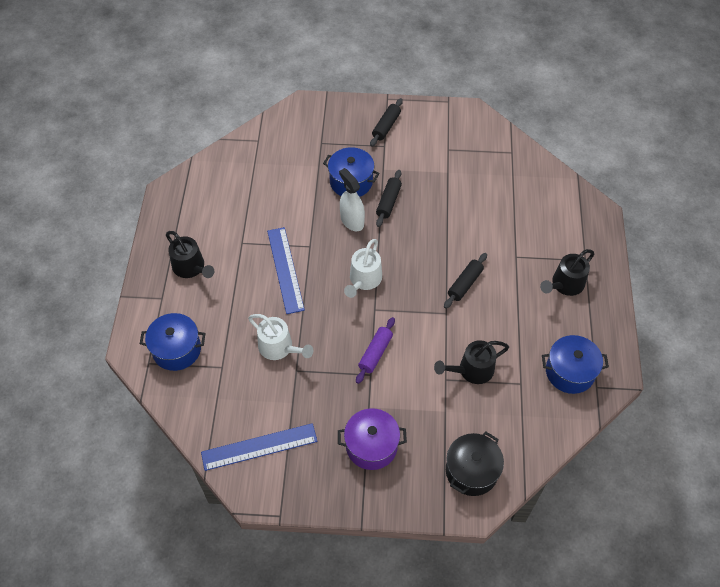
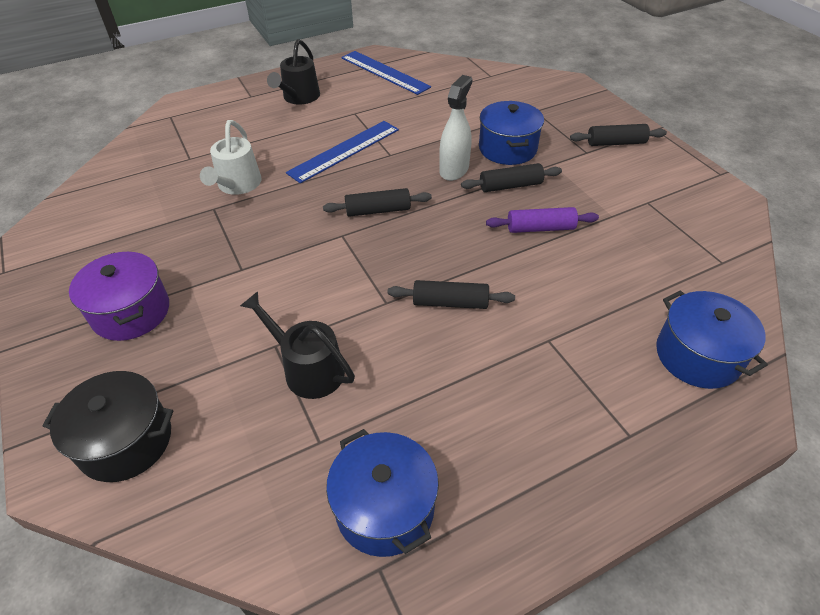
camera: 60 degrees right, 10 degrees down
(177, 349) = (195, 125): blue pot -> blue pot (697, 356)
(259, 447) = (96, 221): blue ruler -> blue ruler (384, 72)
(364, 280) = (378, 210): white watering can -> black rolling pin
(375, 353) = (276, 261): purple rolling pin -> purple rolling pin (540, 228)
(565, 284) = (554, 426): black watering can -> none

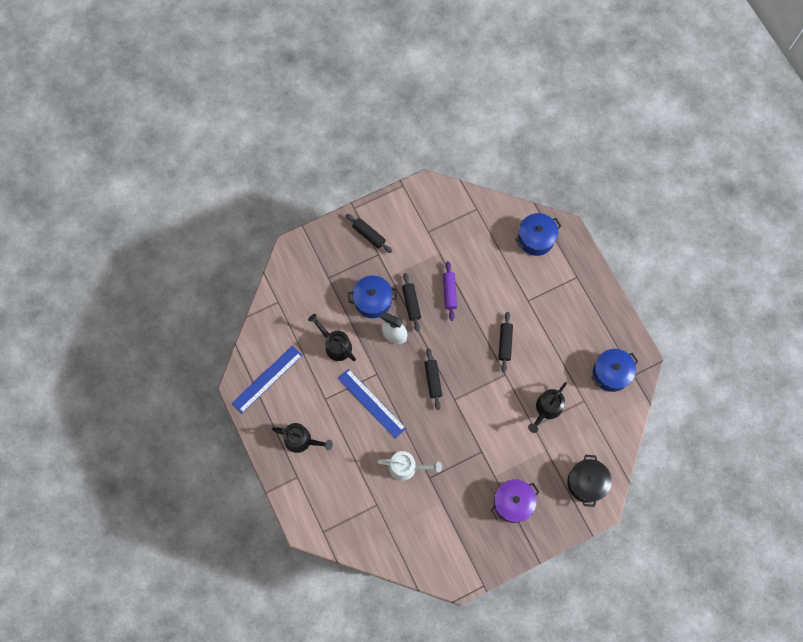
camera: 90 degrees left, 25 degrees up
(433, 119) = (335, 345): none -> black watering can
(616, 143) = (369, 235): black rolling pin -> black rolling pin turned 45 degrees counterclockwise

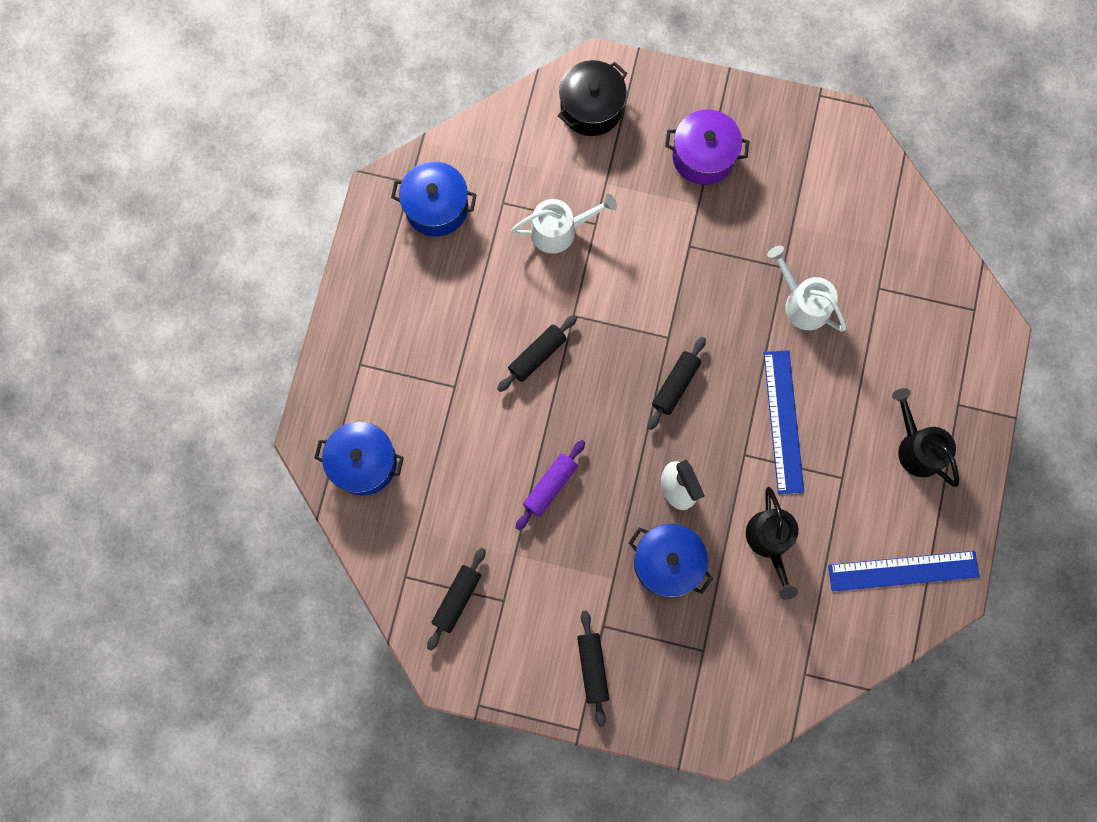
camera: 140 degrees left, 5 degrees up
(411, 303) = (616, 514): black rolling pin -> black rolling pin (457, 599)
(546, 409) = (560, 230): black watering can -> white watering can

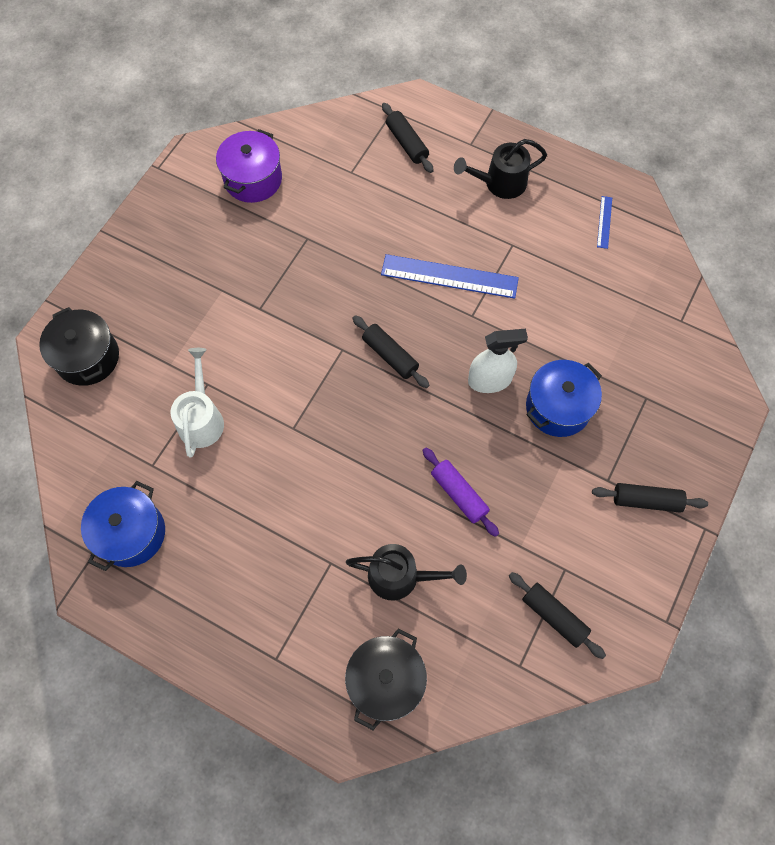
camera: 75 degrees left, 10 degrees down
(364, 463) = (386, 681): blue pot -> black pot
(537, 355) = (323, 472): black rolling pin -> black rolling pin (407, 143)
(703, 156) = (177, 274): purple pot -> purple pot (253, 179)
(770, 542) = (557, 316): black watering can -> black watering can (401, 576)
(802, 303) = (345, 232): white watering can -> none
(903, 571) = (604, 222): blue ruler -> blue ruler, size x0.46

